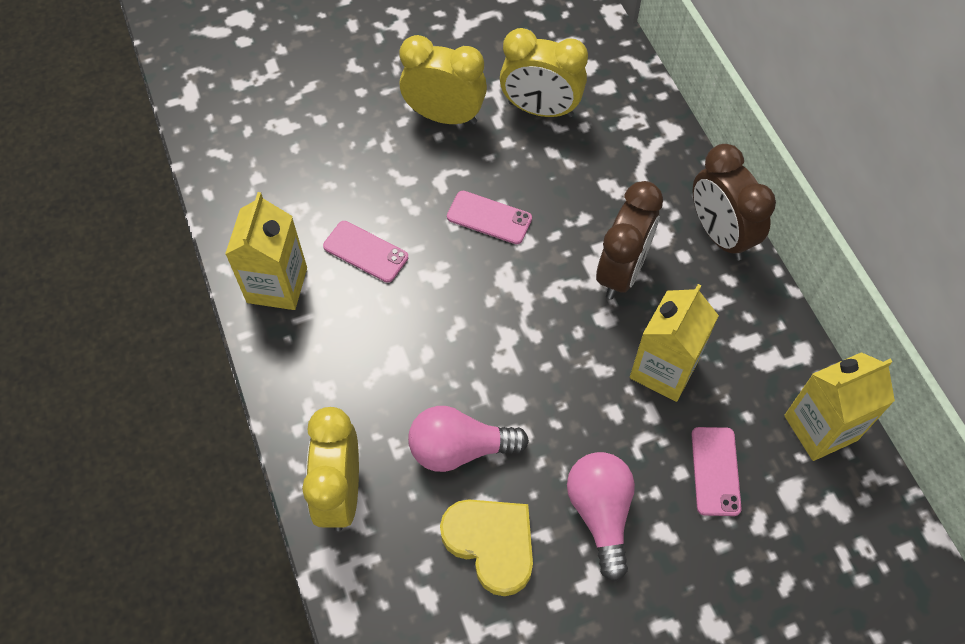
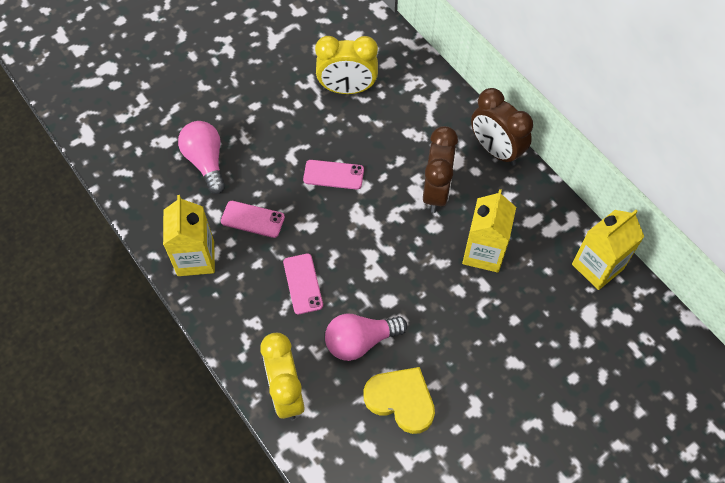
camera: 15 degrees left, 0 degrees up
(444, 116) = (280, 108): yellow clock -> none
(600, 513) = (468, 361): pink light bulb -> pink light bulb (206, 162)
(715, 471) = (536, 313): pink phone -> pink phone (303, 284)

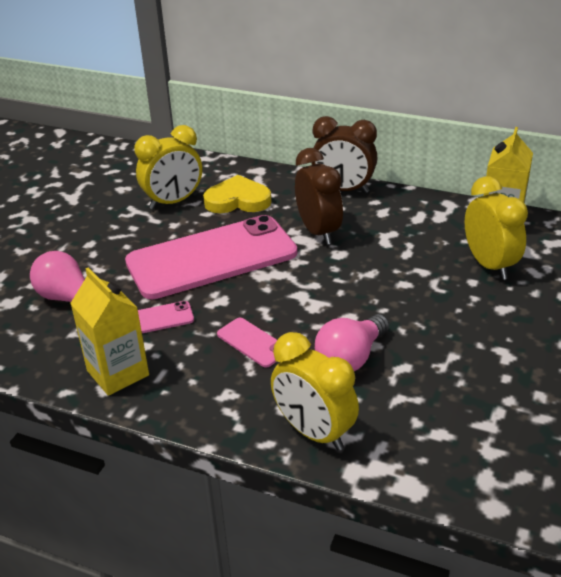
camera: 30 degrees left, 25 degrees down
(333, 175) = (212, 258): pink phone -> pink phone, size x2.48
(401, 400) = (434, 382): yellow heart -> yellow heart (238, 200)
(483, 252) = (400, 251): yellow carton -> none
(543, 310) = (489, 265): none -> yellow clock

